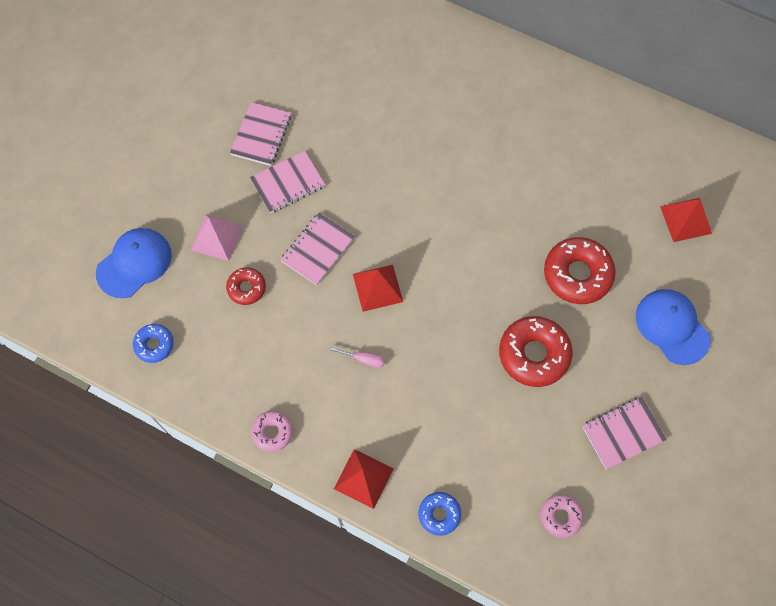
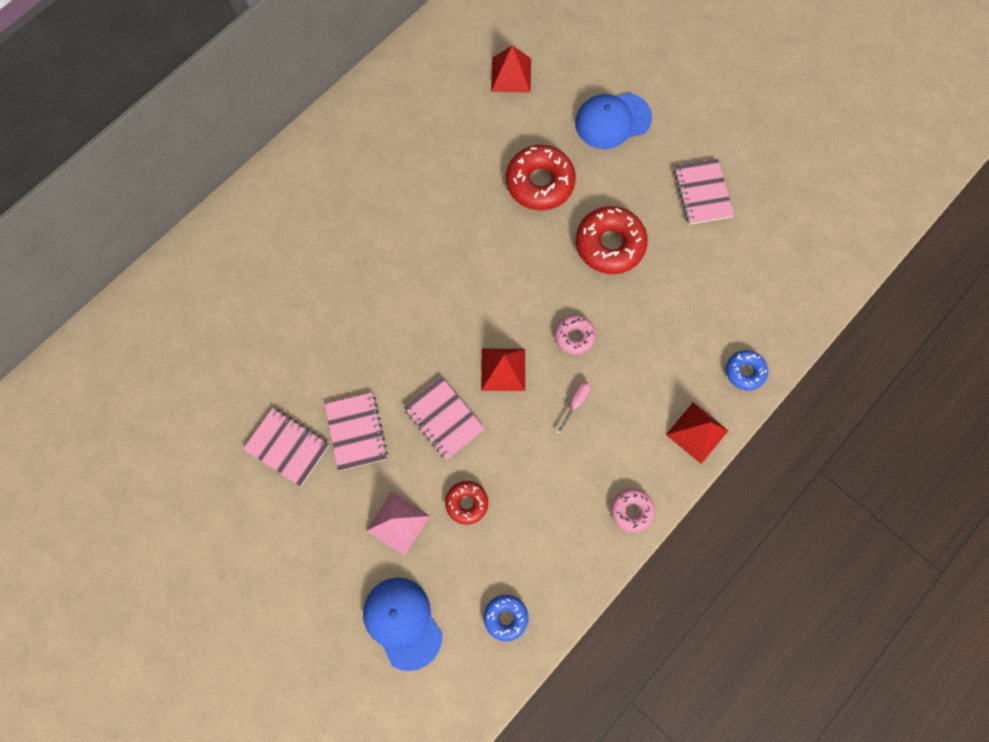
camera: 75 degrees left, 5 degrees up
(560, 516) = (767, 267): pink donut -> pink donut (574, 336)

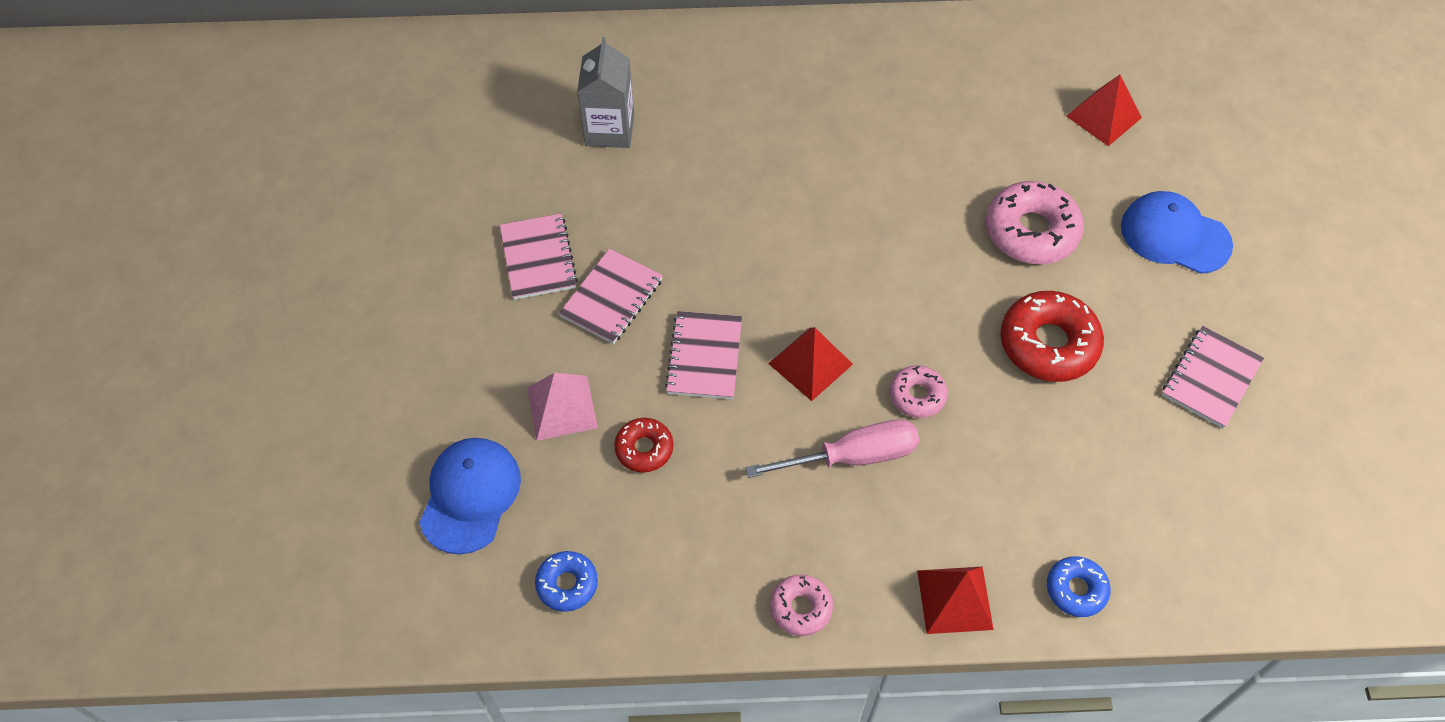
camera: 45 degrees right, 15 degrees down
(241, 326) = (609, 130): none -> grey carton
(540, 183) = (1031, 231): red donut -> pink donut
(576, 403) = (852, 457): pink screwdriver -> pink screwdriver, size x2.04

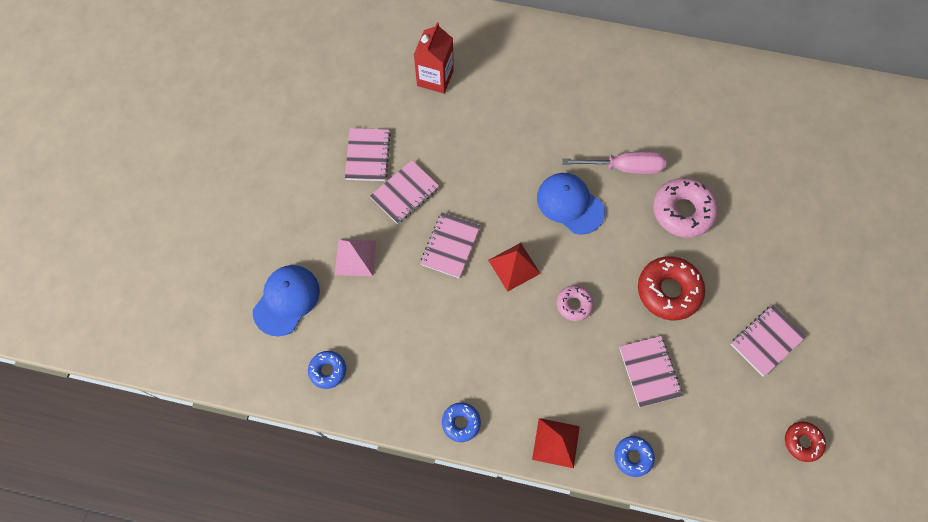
camera: 15 degrees right, 10 degrees up
(609, 130) = (435, 78): grey carton -> red carton
(644, 449) = (397, 296): red donut -> red donut (802, 442)
(800, 608) = (461, 423): pink donut -> blue donut
(852, 457) = (521, 334): pink screwdriver -> pink screwdriver (624, 167)
(1059, 463) = (649, 372): none -> pink notebook
(1103, 116) = (757, 141): red pyramid -> none
(1175, 235) = (776, 237): blue cap -> blue cap (570, 204)

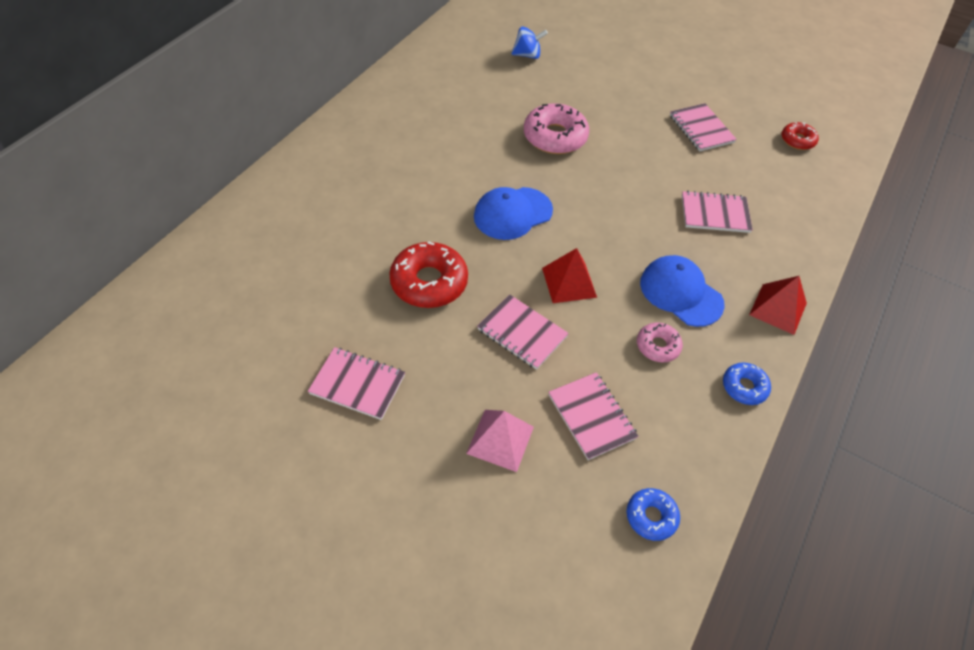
camera: 75 degrees left, 15 degrees down
(286, 300) = (534, 545): blue cap -> blue cap (680, 293)
(405, 193) = (431, 359): pink notebook -> pink notebook (591, 417)
(435, 78) = (285, 281): red carton -> none
(574, 304) = (629, 246): pink donut -> pink donut (657, 346)
(624, 167) = (489, 160): pink screwdriver -> none
(633, 456) = (799, 253): blue donut -> none
(668, 291) = (635, 173): red donut -> red donut (429, 282)
(790, 156) = (527, 55): none -> blue spinning top

